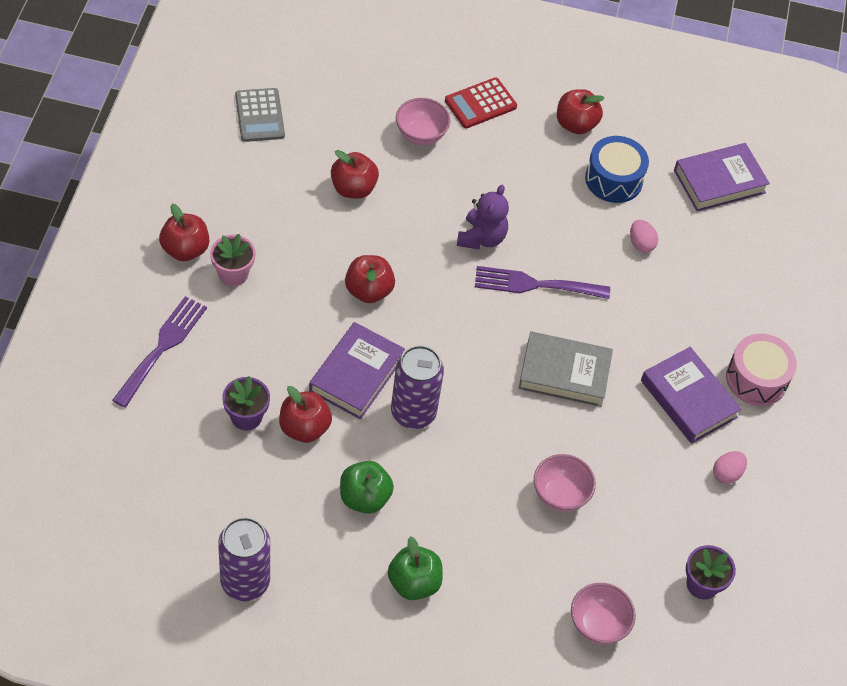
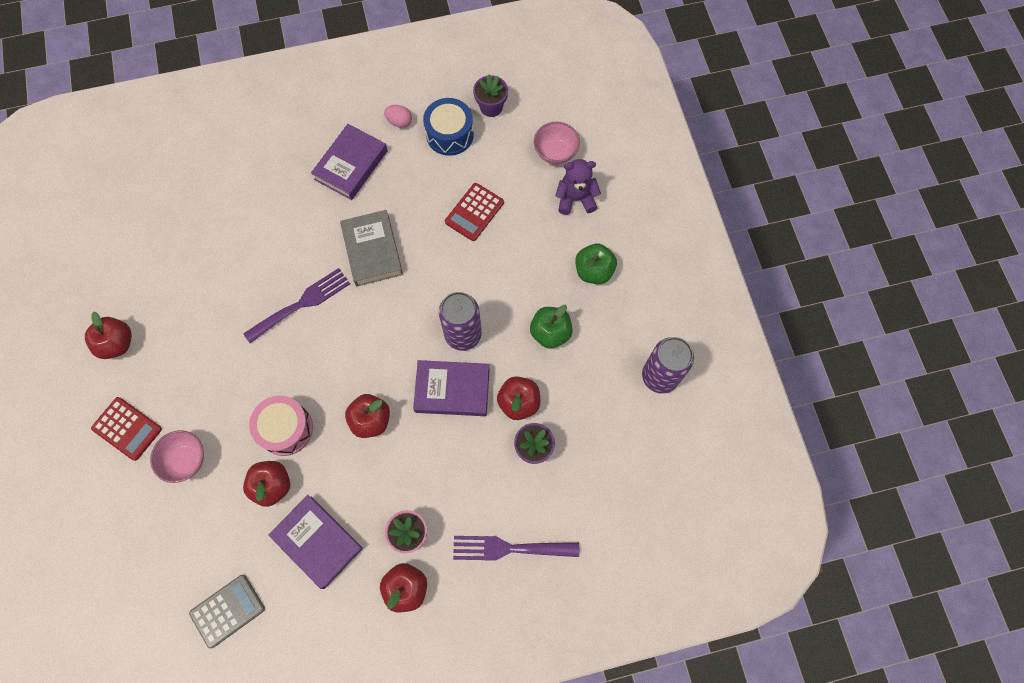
camera: 110 degrees left, 15 degrees up
(481, 238) = (275, 362): purple teddy bear -> purple teddy bear (575, 199)
(535, 285) = (302, 303): purple fork -> purple fork turned 105 degrees counterclockwise
(560, 495) = (474, 212): pink bowl -> red calculator
(613, 179) = (166, 291): blue drum -> blue drum (449, 134)
(641, 244) = (223, 247): pink egg -> none
(719, 181) = (132, 217): purple book -> purple book (317, 542)
(756, 379) = (310, 130): pink drum -> pink drum (286, 429)

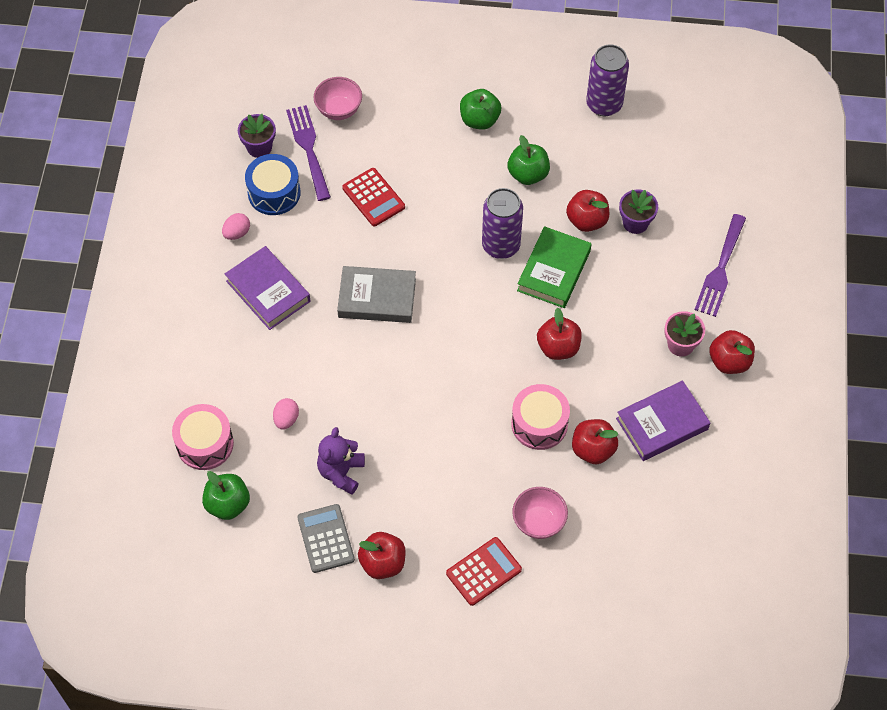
camera: 70 degrees left, 10 degrees down
(143, 208) = (228, 504): none -> green apple
(194, 171) = (205, 444): none -> pink drum
(227, 610) = (702, 517): grey calculator -> grey calculator (325, 539)
(233, 222) = (286, 419): none -> pink egg
(302, 303) = (409, 377): purple fork -> purple fork (308, 148)
(452, 390) = (554, 271): purple book -> green book
(575, 199) = (397, 109): purple teddy bear -> purple teddy bear (341, 472)

